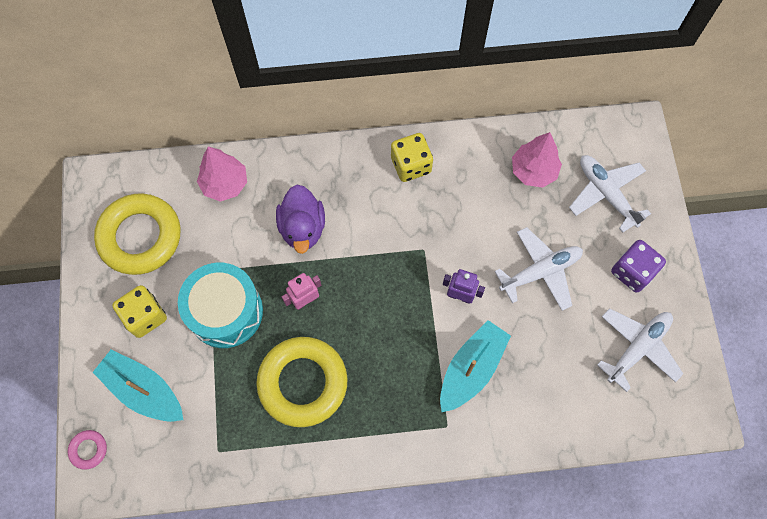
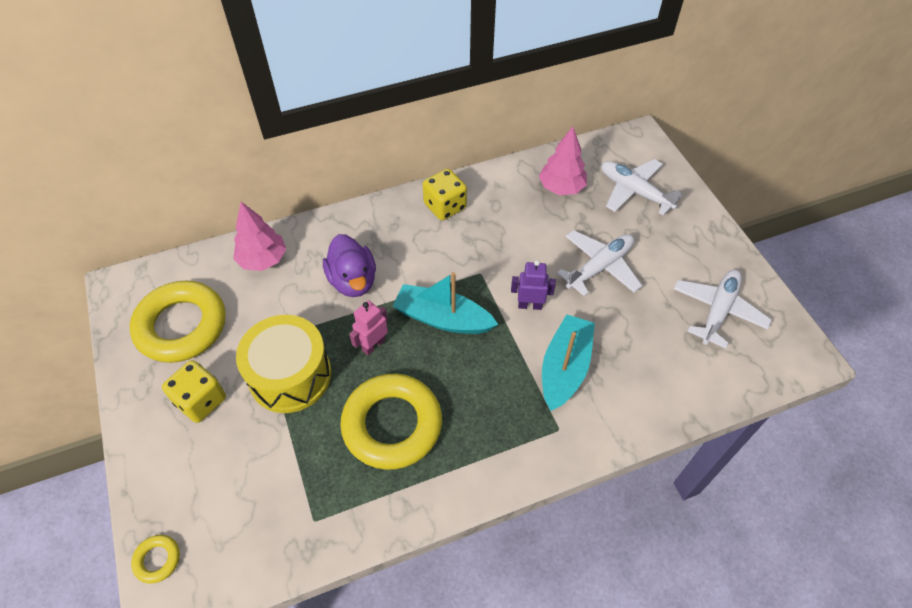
camera: 15 degrees left, 15 degrees down
(88, 450) = (157, 560): pink ring -> yellow ring
(143, 390) = (213, 477): turquoise boat -> turquoise boat (442, 318)
(225, 311) = (290, 375): turquoise drum -> yellow drum
(632, 272) = (685, 248): purple dice -> none

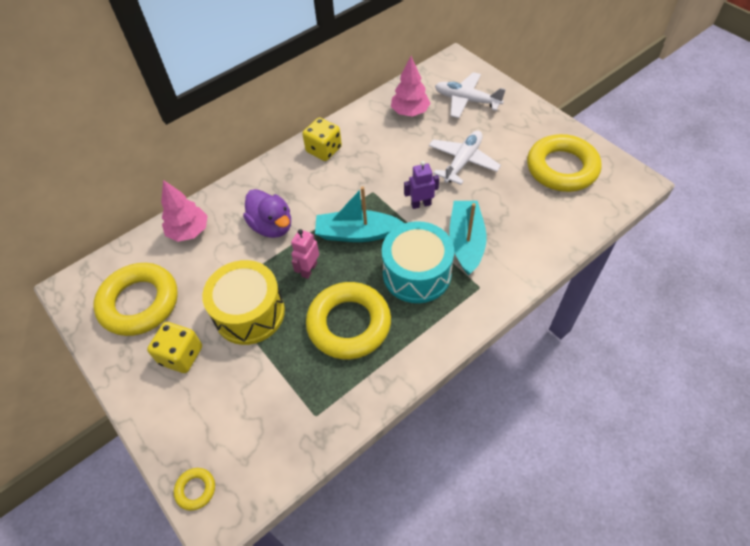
camera: 15 degrees left, 0 degrees up
(492, 389) = (416, 273): none -> turquoise drum
(718, 310) = (562, 168): white plane -> yellow ring

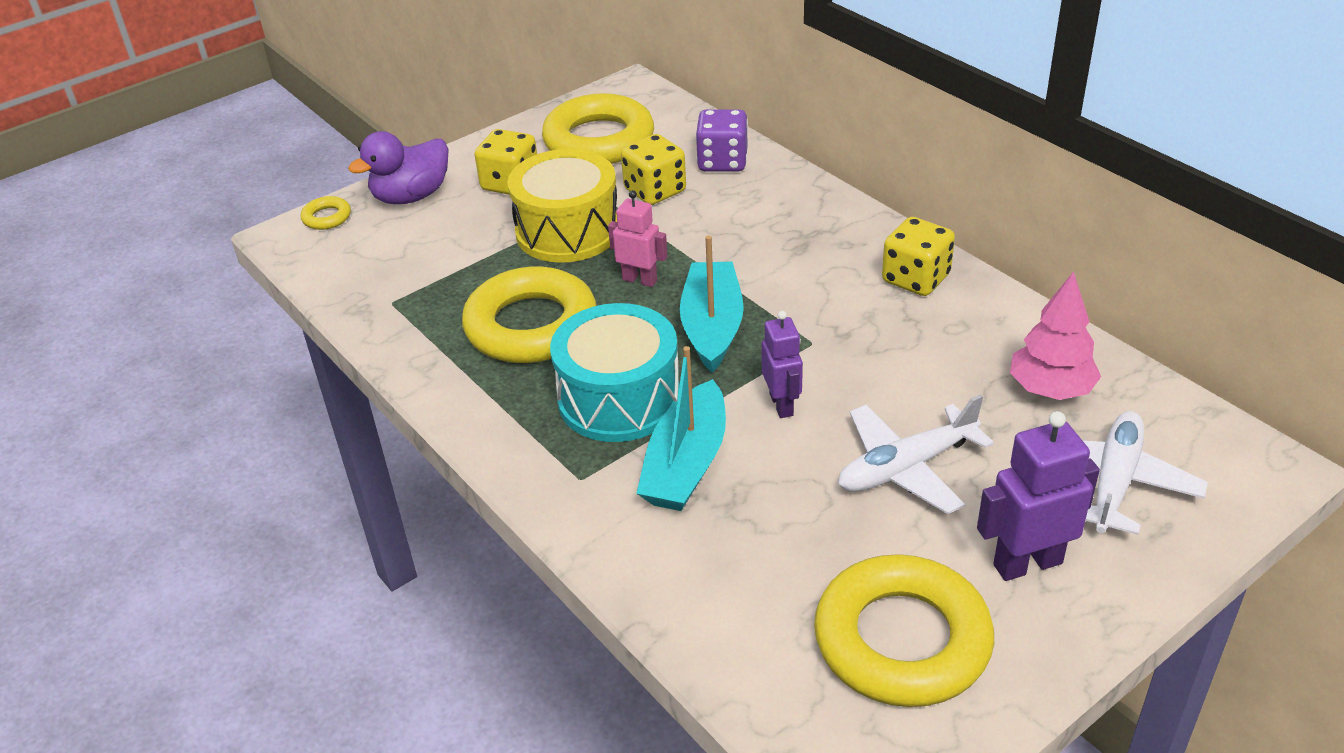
camera: 90 degrees right, 15 degrees down
(189, 231) = (722, 162): pink tree -> purple dice
(213, 266) = (655, 191): none -> yellow dice
(272, 226) = (731, 236): purple duck -> purple duck (411, 196)
(463, 161) = (905, 468): white plane -> white plane turned 120 degrees clockwise
(466, 242) = (686, 464): turquoise boat -> turquoise boat turned 105 degrees clockwise
(514, 129) = (1027, 563): none -> purple robot

